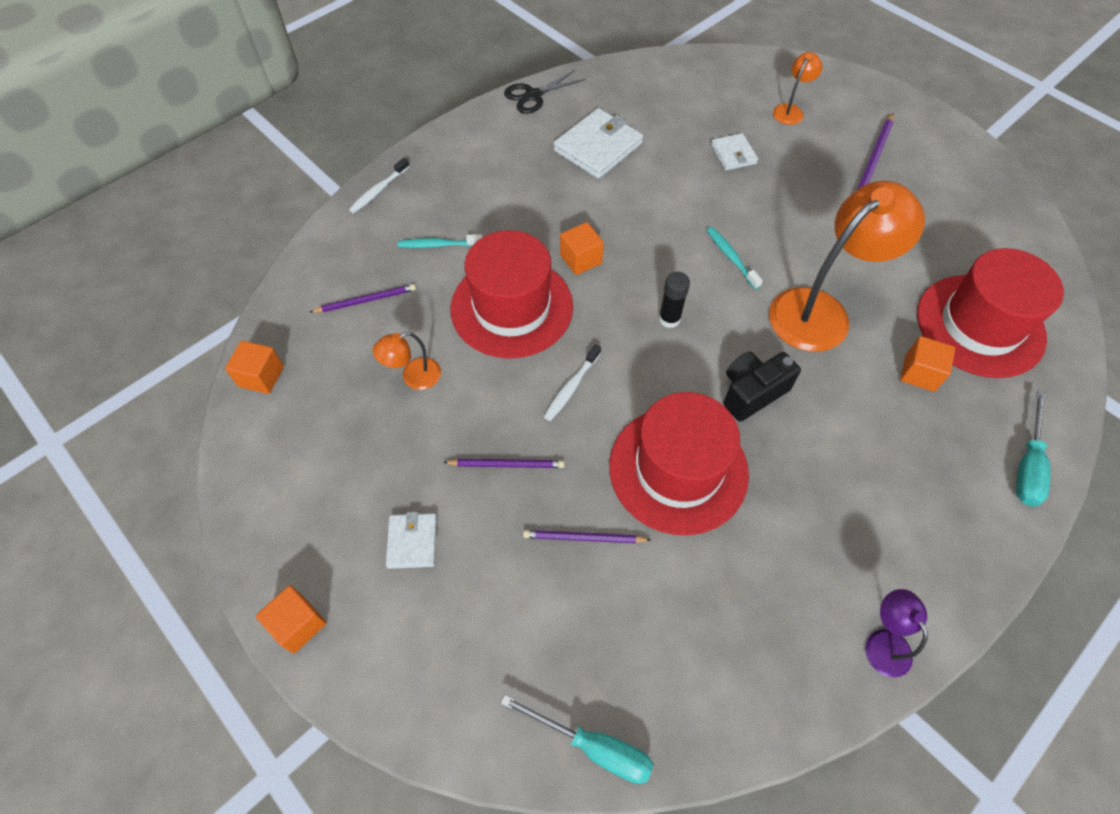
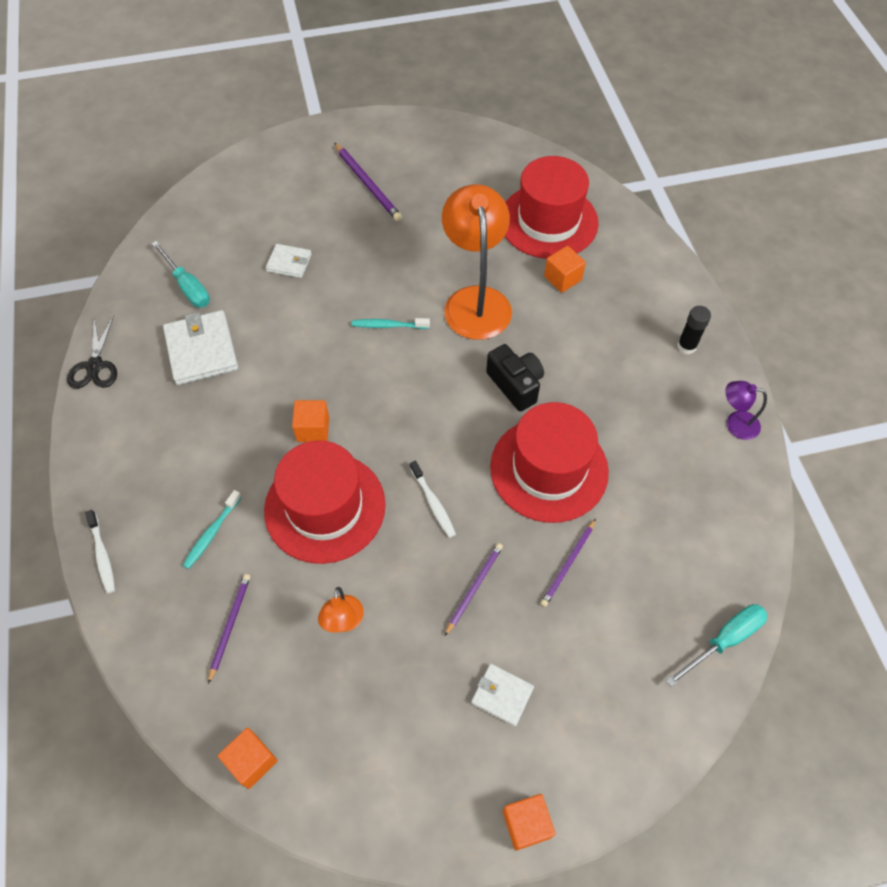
camera: 60 degrees left, 0 degrees up
(669, 319) = (416, 399): black glue stick -> black glue stick (686, 346)
(752, 393) = (515, 385): black camera -> black camera turned 150 degrees clockwise
(790, 110) = (276, 199): orange lamp -> none
(1027, 465) = (661, 268): turquoise screwdriver -> turquoise screwdriver (187, 286)

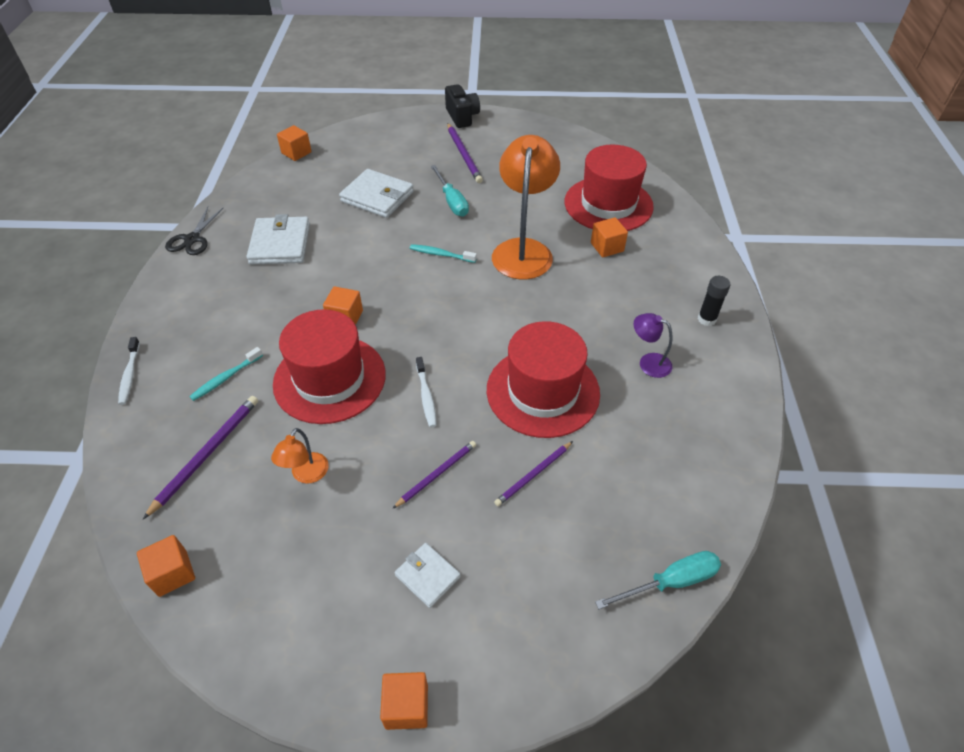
camera: 15 degrees right, 10 degrees down
(169, 219) = (296, 153): none -> orange cube
(187, 286) = (289, 199): turquoise screwdriver -> turquoise screwdriver (452, 201)
(230, 625) = (207, 454): purple pencil -> purple pencil, size x1.50
(289, 263) = (377, 197): white wallet -> white wallet, size x1.77
(515, 385) = (535, 319): black camera -> black camera (462, 117)
(735, 423) = (737, 391): purple lamp -> purple lamp (648, 362)

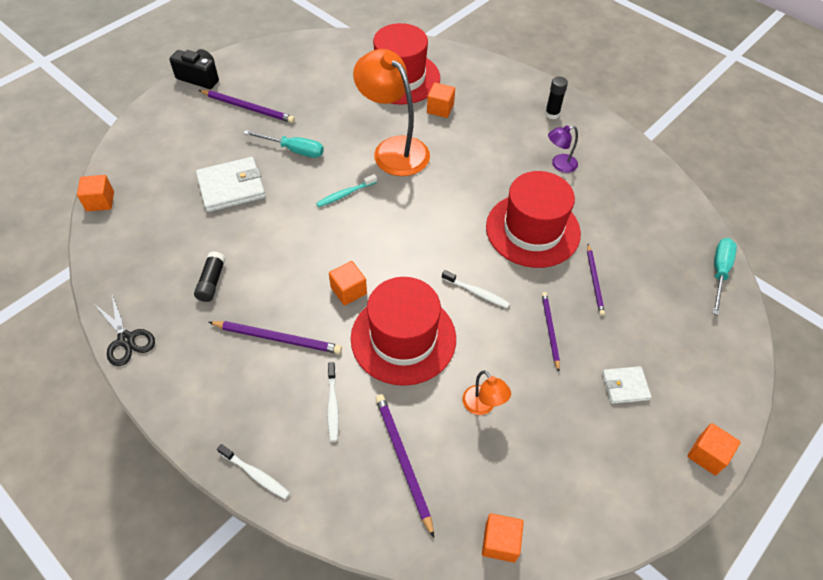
camera: 50 degrees left, 5 degrees up
(226, 378) = (333, 405): turquoise toothbrush -> white toothbrush
(261, 309) = (278, 338): none -> purple pencil
(280, 244) = (212, 282): white wallet -> black glue stick

